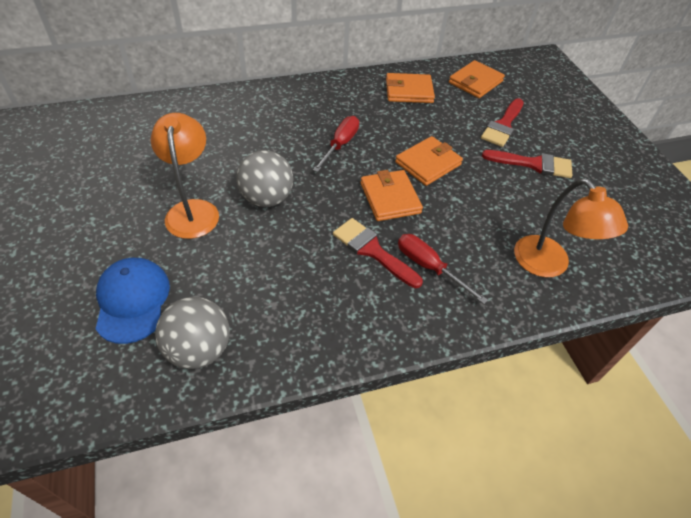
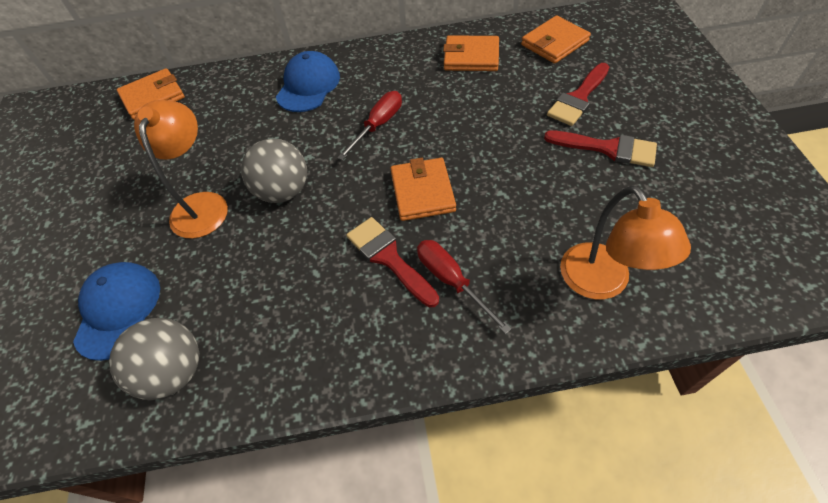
camera: 15 degrees right, 5 degrees up
(270, 111) = (308, 86): none -> blue cap
(428, 163) = (476, 148): orange wallet -> orange wallet (153, 97)

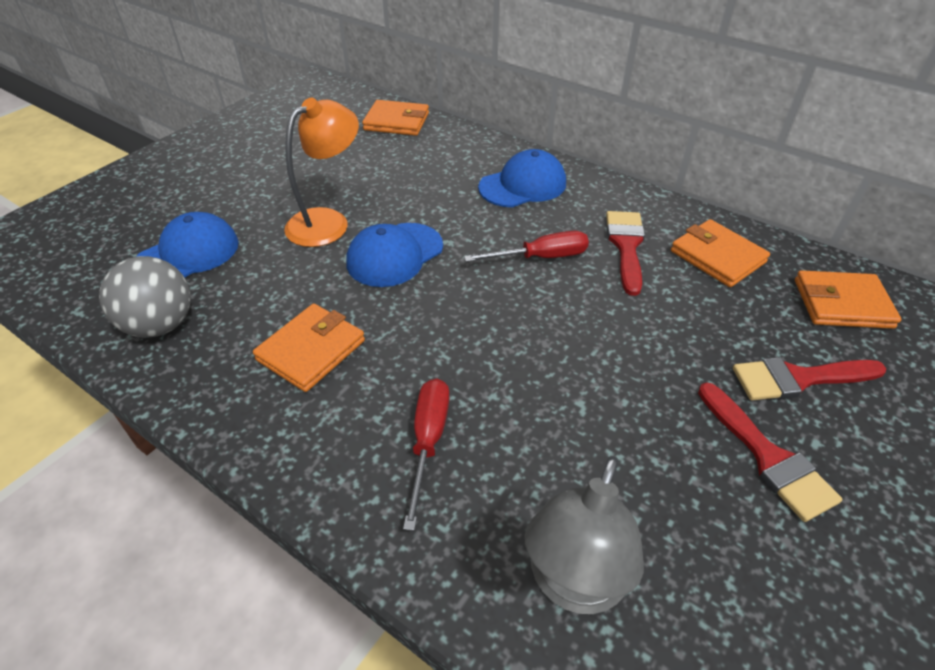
camera: 40 degrees right, 10 degrees down
(283, 191) = (394, 255): grey ball -> blue cap
(388, 258) = (403, 374): red brush -> red brush (626, 246)
(422, 192) = (505, 343): orange wallet -> orange wallet (311, 350)
(602, 283) = (573, 585): orange lamp -> grey lamp

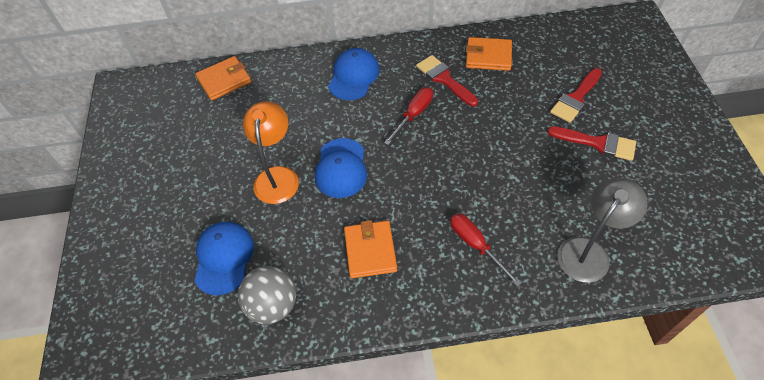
camera: 40 degrees left, 10 degrees up
(573, 585) = (588, 251): grey lamp -> grey lamp turned 120 degrees counterclockwise
(842, 304) = (557, 47): orange wallet -> none

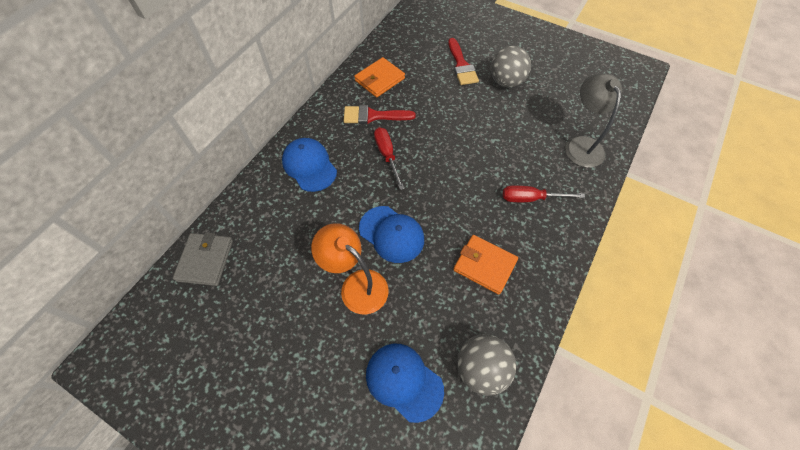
camera: 55 degrees left, 5 degrees up
(224, 80) = (205, 260): orange wallet -> grey wallet
(598, 143) = (506, 82): red brush -> grey ball

